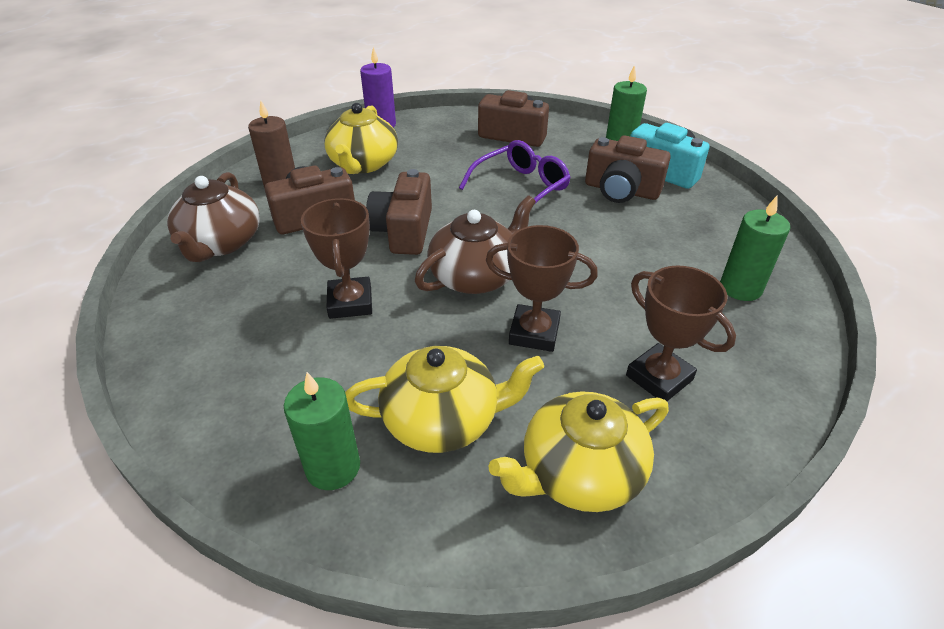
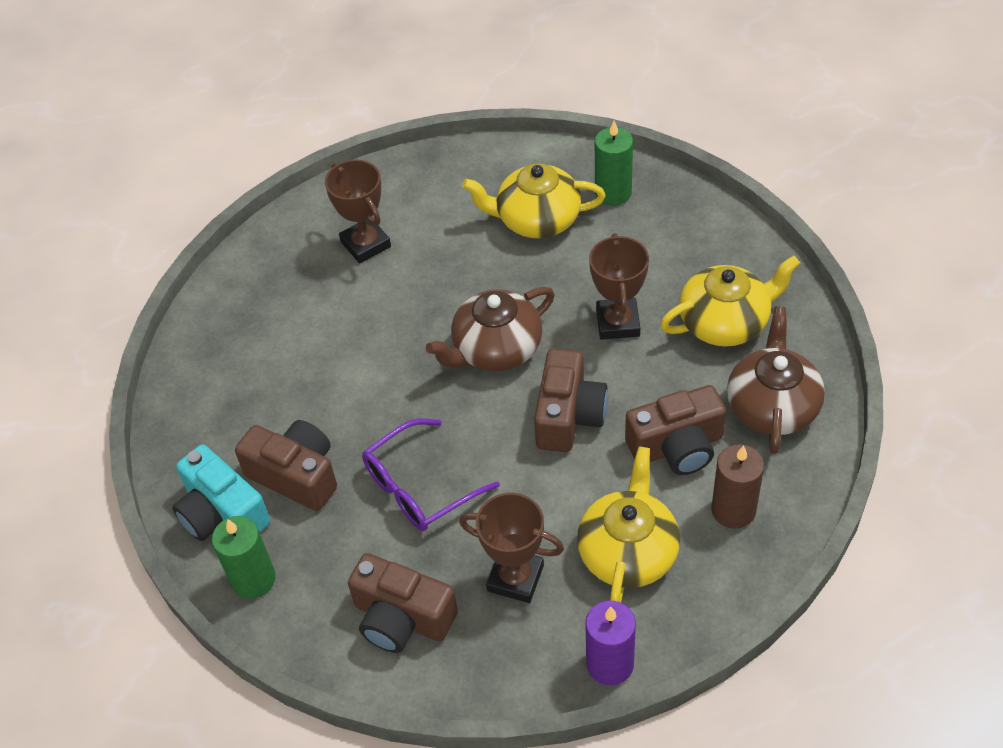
camera: 170 degrees left, 10 degrees up
(534, 333) = (453, 286): brown trophy -> brown trophy (515, 578)
(579, 473) = (449, 185): yellow teapot -> yellow teapot (725, 322)
(740, 288) = (247, 325): green candle -> none

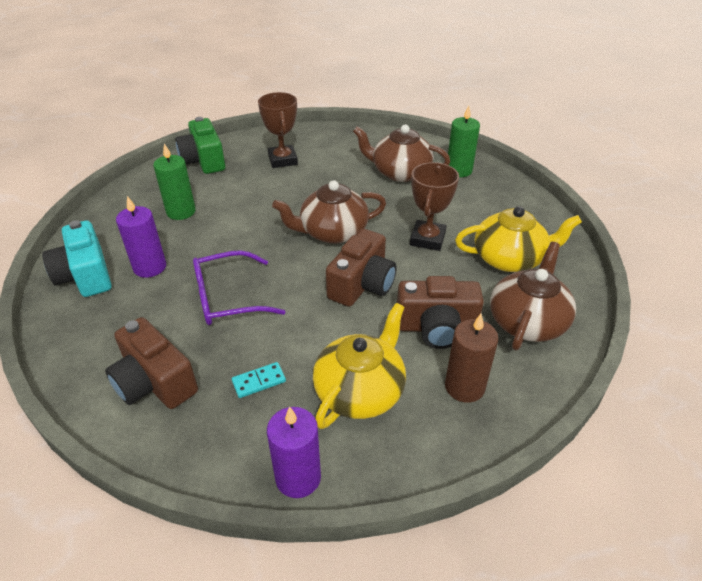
camera: 15 degrees right, 10 degrees down
(253, 579) = (72, 321): green candle -> green candle (181, 212)
(254, 279) = (204, 160): none -> green camera
(296, 475) = (150, 267): brown camera -> purple candle
(515, 578) = (259, 381): brown trophy -> turquoise domino
(536, 219) = (400, 172): yellow teapot -> brown teapot

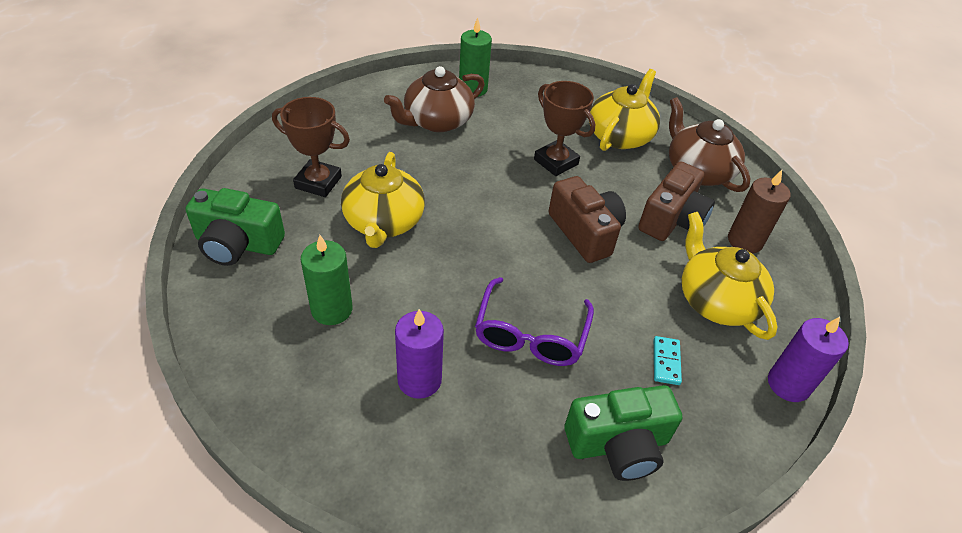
camera: 60 degrees left, 5 degrees up
(85, 275) = (379, 450): turquoise camera -> none
(154, 382) = (618, 444): brown camera -> green camera
(273, 196) = (383, 222): none -> yellow teapot
(332, 232) = (490, 212): brown teapot -> none

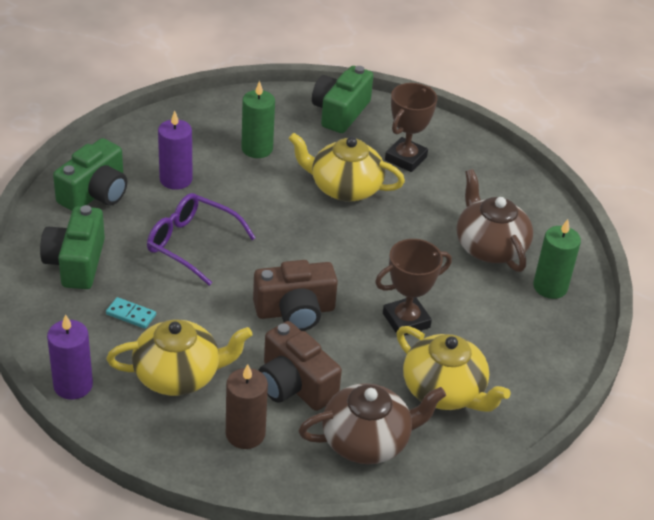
camera: 105 degrees right, 5 degrees down
(480, 467) = (95, 193): none -> green camera

